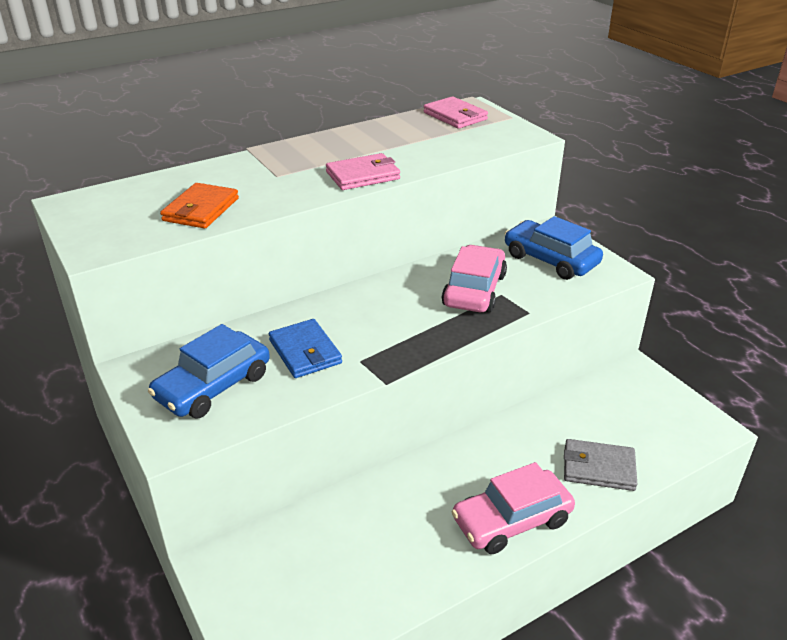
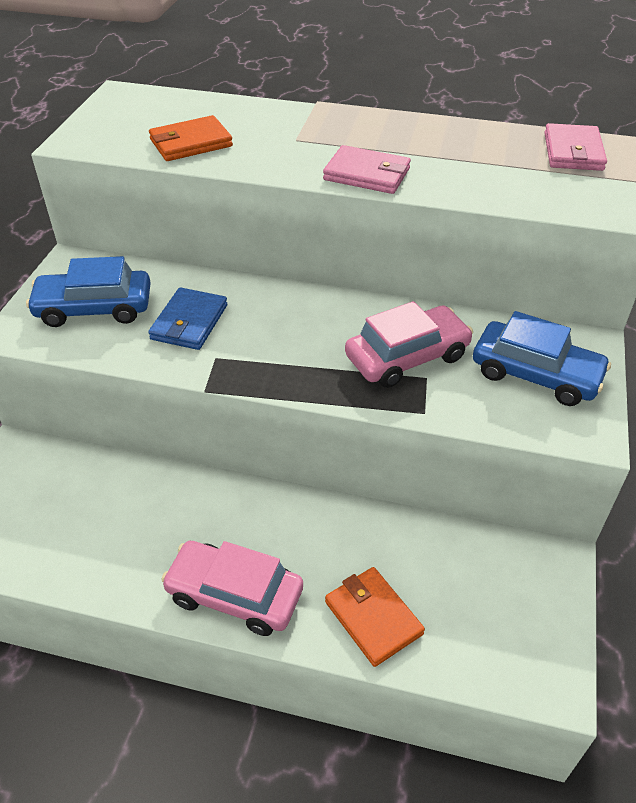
camera: 45 degrees right, 10 degrees up
(550, 260) = (536, 374): blue car -> blue car turned 120 degrees clockwise
(598, 468) = (373, 617): grey wallet -> orange wallet

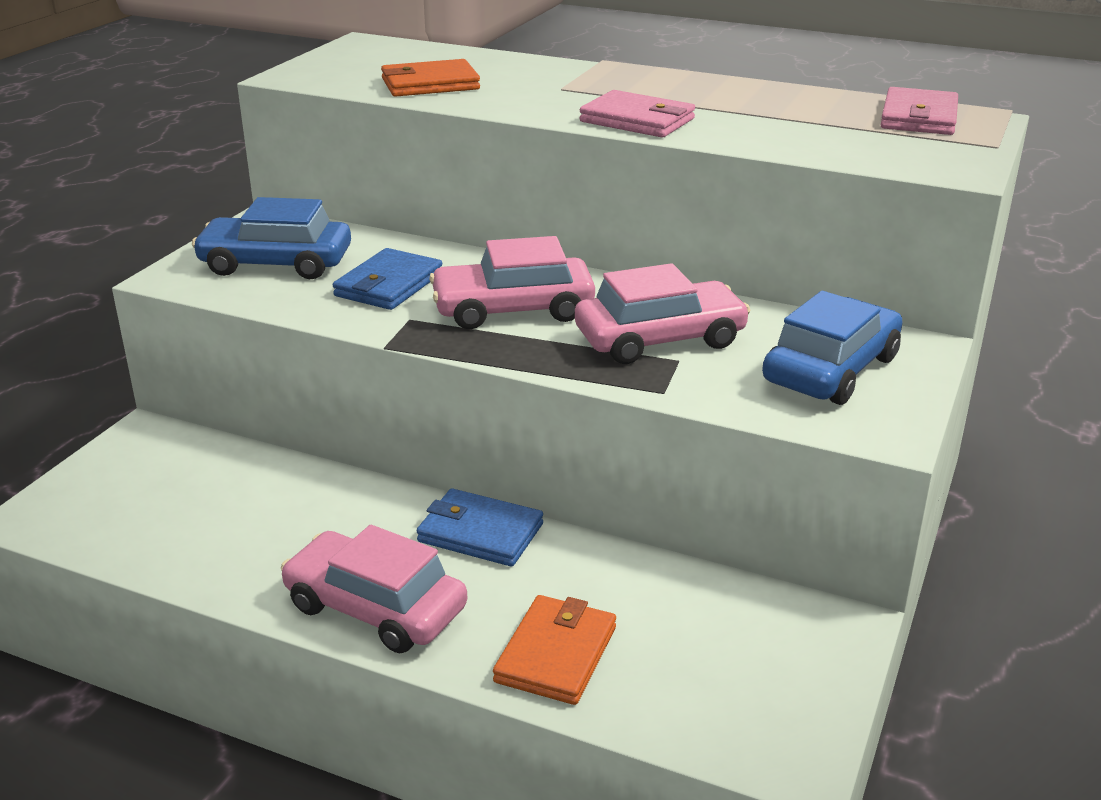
camera: 10 degrees right, 15 degrees down
(291, 338) = (513, 309): none -> pink car
(292, 512) = (480, 533): none -> blue wallet
(373, 617) = (556, 654): orange wallet -> orange wallet turned 45 degrees clockwise
(536, 374) = (830, 369): blue car -> blue car turned 90 degrees counterclockwise

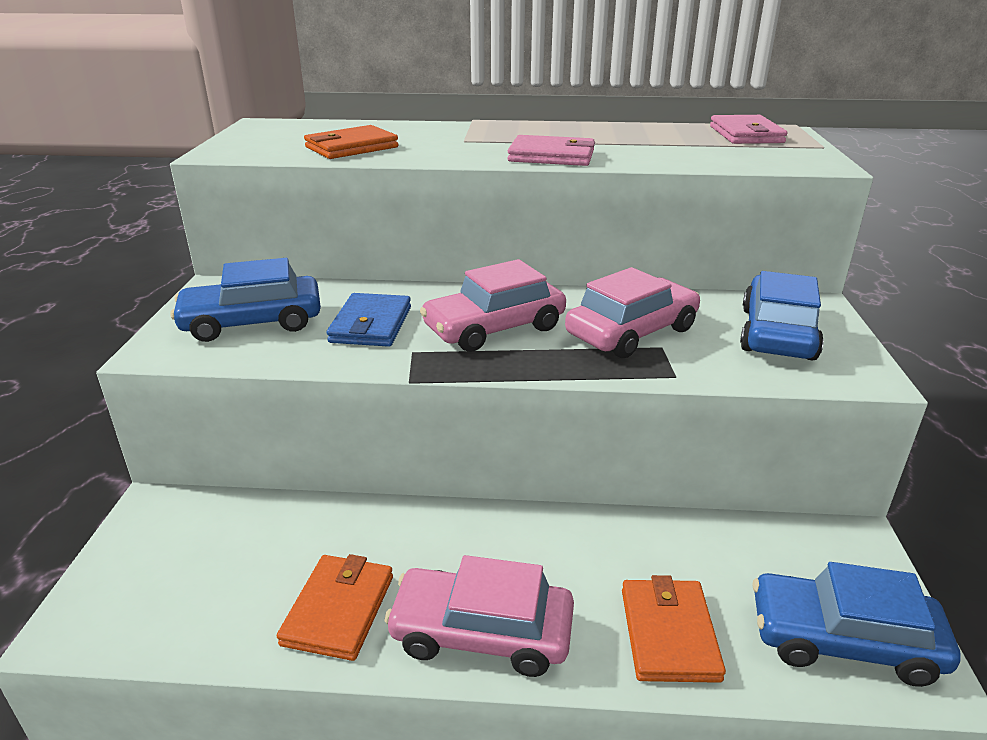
camera: 20 degrees left, 0 degrees up
(259, 557) = (339, 610): none -> orange wallet
(480, 533) = (525, 531): blue wallet -> none
(735, 707) = (843, 641): none -> blue car

